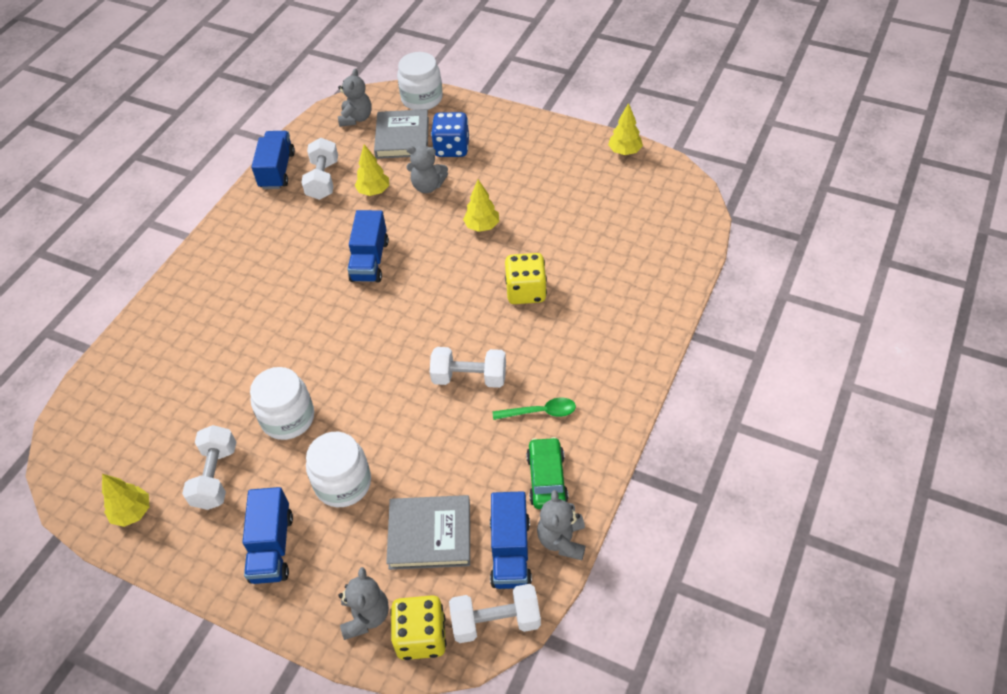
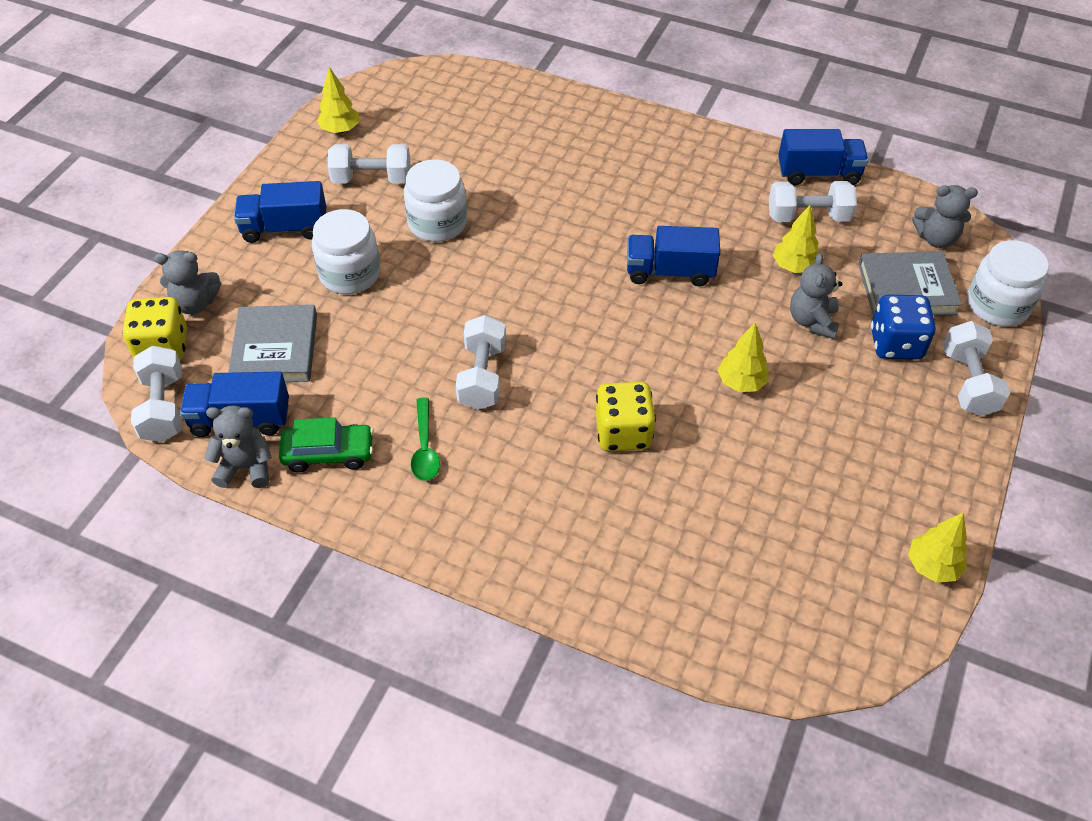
camera: 85 degrees right, 0 degrees up
(486, 120) = (968, 382): none -> white dumbbell

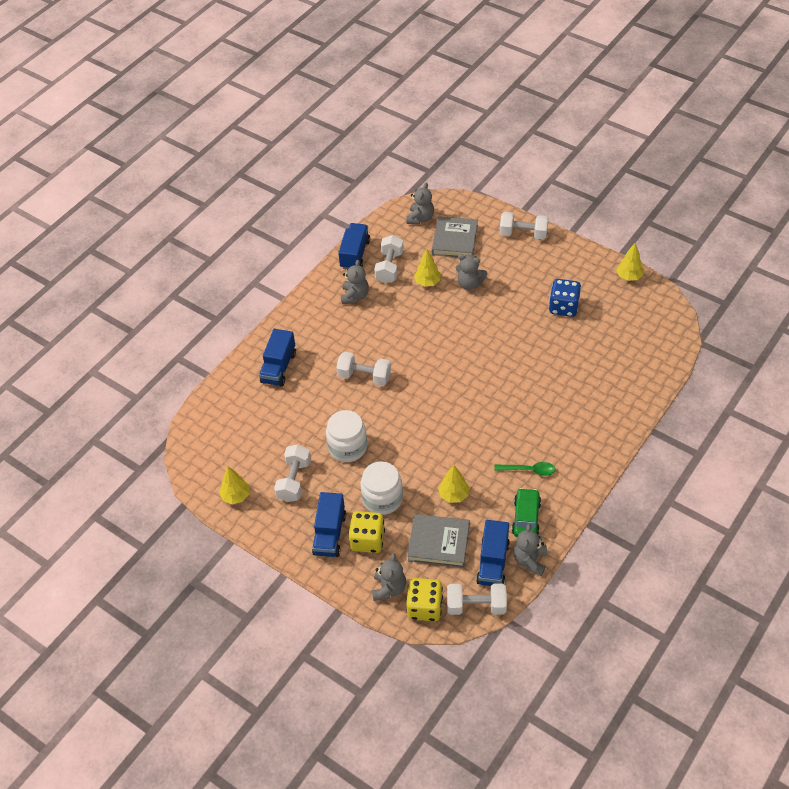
camera: 75 degrees left, 0 degrees up
(482, 376) = (481, 437): white dumbbell -> white dumbbell (364, 376)
(623, 433) = (532, 379): yellow dice -> yellow dice (367, 540)
(670, 272) = (418, 337): blue truck -> blue truck (278, 367)
(730, 187) = (355, 296): none -> grey teddy bear
(741, 382) = (507, 322): yellow tree -> yellow tree (453, 495)
(895, 344) = (492, 254): blue dice -> blue dice (563, 307)
(997, 305) = (474, 208): white jar -> none

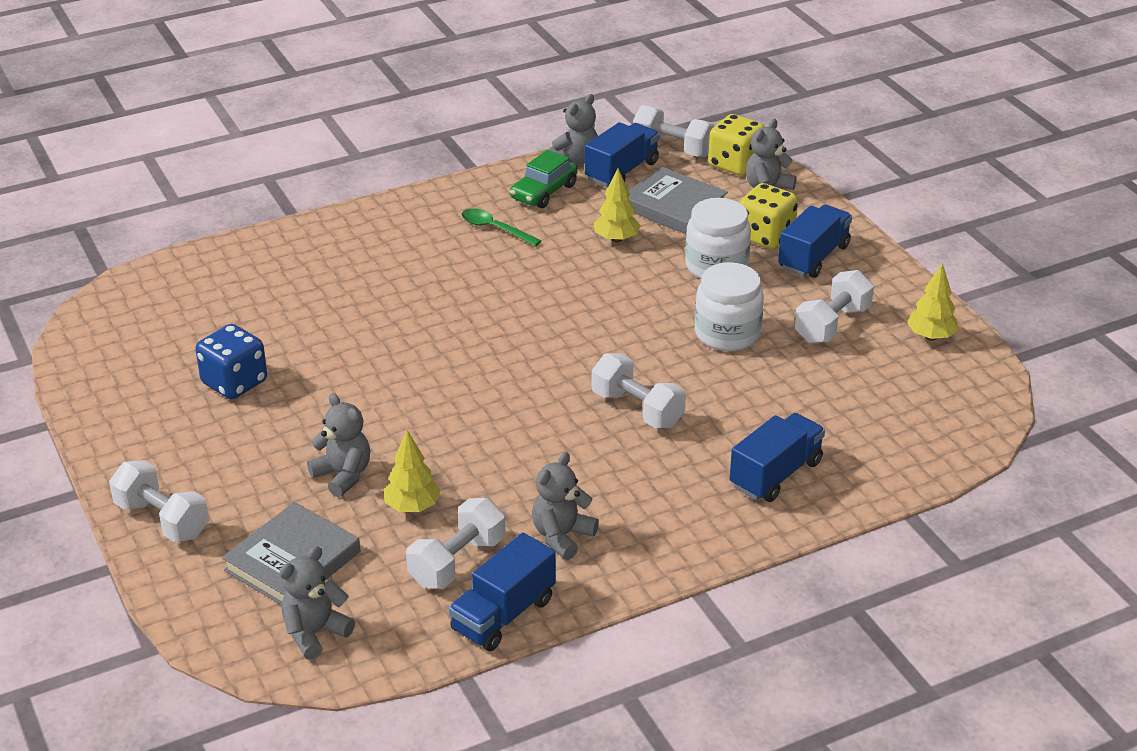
camera: 155 degrees left, 15 degrees down
(629, 276) = (84, 384): yellow tree -> none

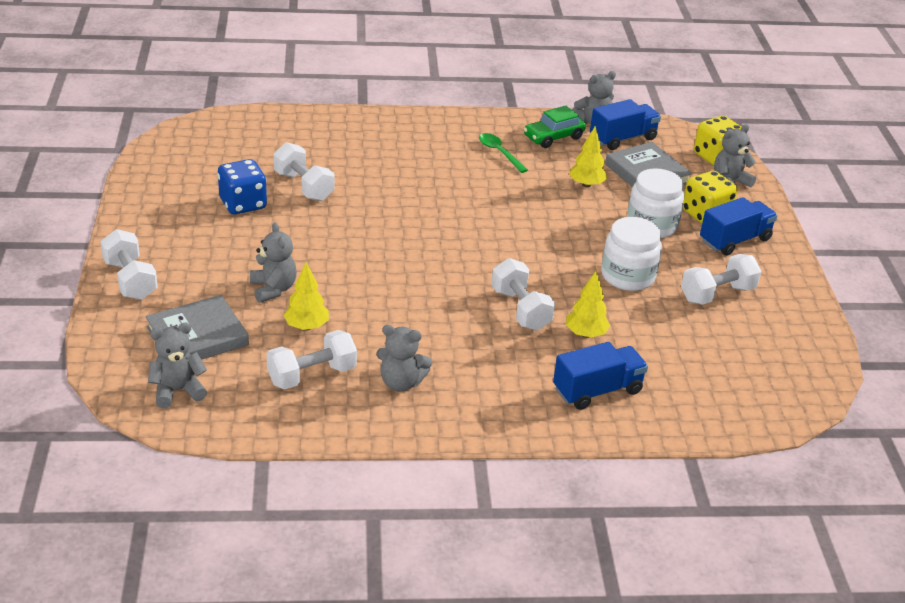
camera: 20 degrees right, 0 degrees up
(503, 615) = (319, 424): blue truck -> none
(562, 536) = (401, 382): grey teddy bear -> grey teddy bear turned 135 degrees counterclockwise
(673, 148) = (673, 133): white dumbbell -> white dumbbell (303, 186)
(931, 336) = (794, 327): yellow tree -> yellow tree (585, 334)

